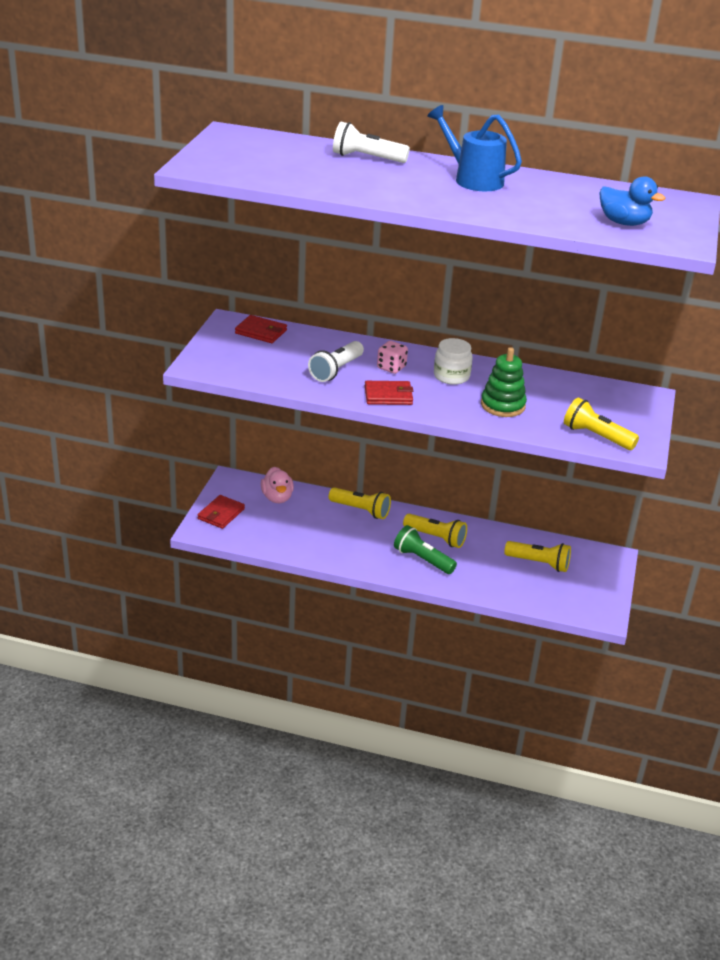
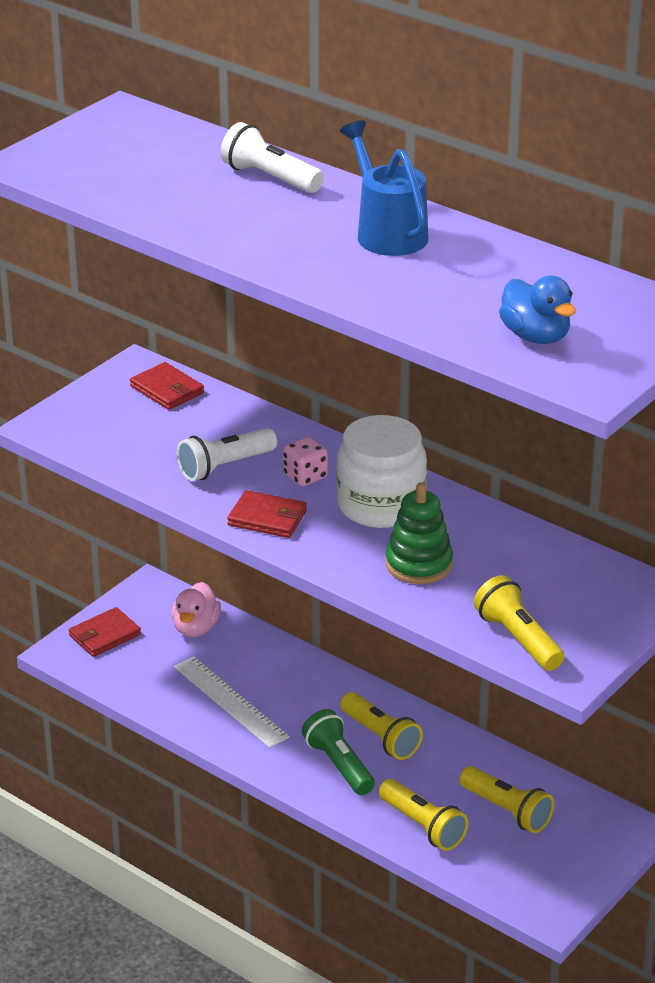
camera: 25 degrees right, 0 degrees up
(329, 537) = (230, 701): none -> white ruler
(361, 510) = (300, 672): yellow flashlight -> yellow flashlight (423, 826)
(451, 376) = (381, 505): white jar -> white jar, size x1.61

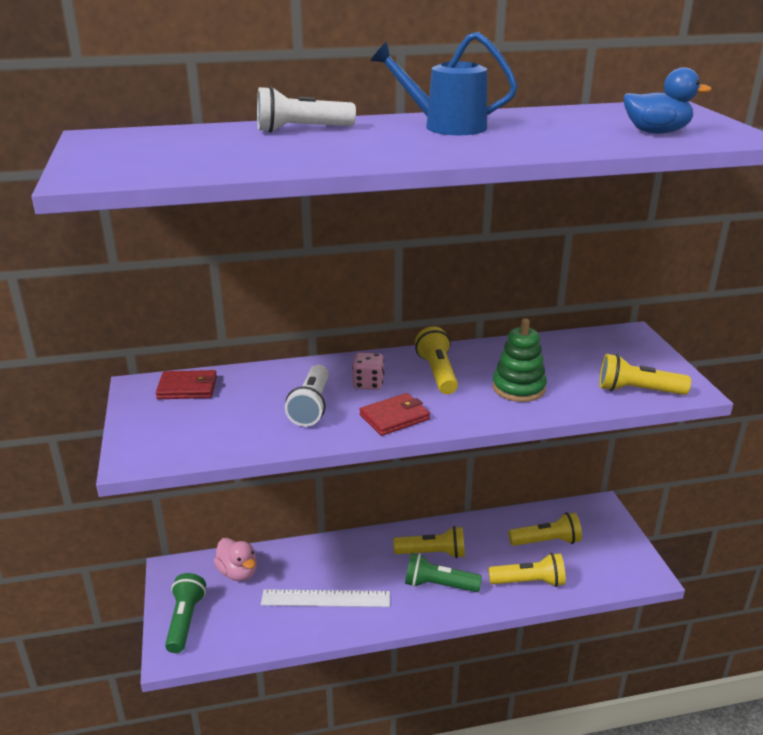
camera: 50 degrees left, 5 degrees down
(104, 635) = (185, 620): red wallet -> green flashlight
(381, 505) = (437, 373): white jar -> yellow flashlight

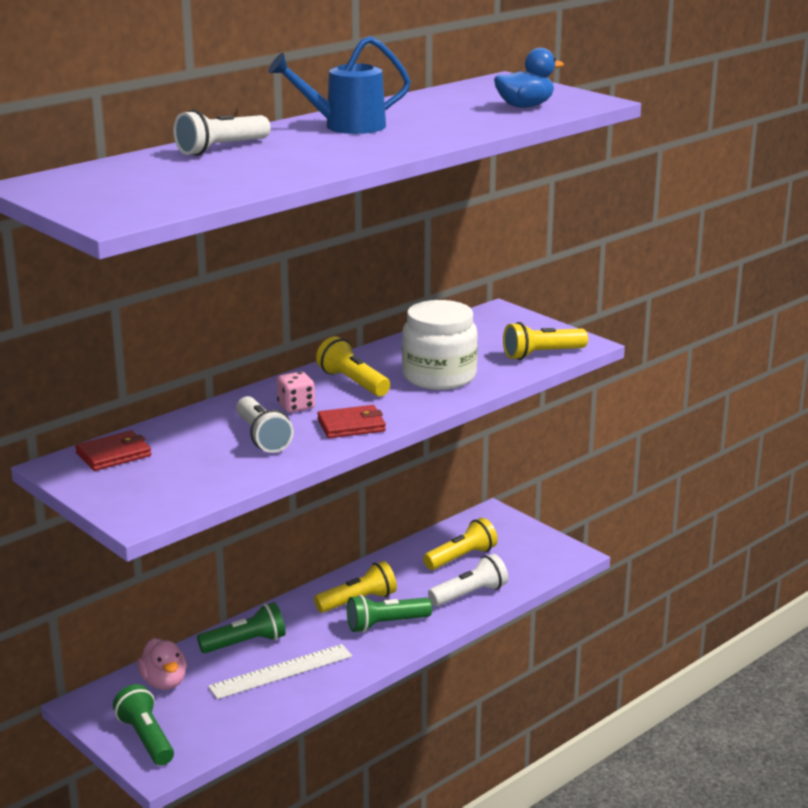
camera: 30 degrees left, 5 degrees down
(238, 572) = (164, 682): pink duck -> pink duck turned 45 degrees clockwise
(320, 560) = (246, 643): none -> green flashlight
(394, 417) = (351, 425): red wallet -> red wallet turned 45 degrees clockwise
(518, 388) = (439, 376): green stacking toy -> white jar
(529, 582) = (470, 594): yellow flashlight -> white flashlight

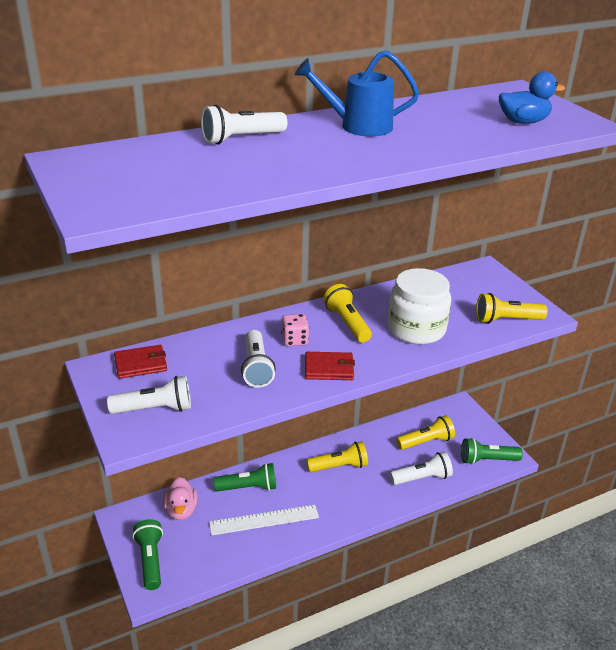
camera: 15 degrees right, 10 degrees up
(157, 490) = (155, 409): none -> white flashlight
(385, 624) = (352, 492): green flashlight -> green flashlight (487, 460)

